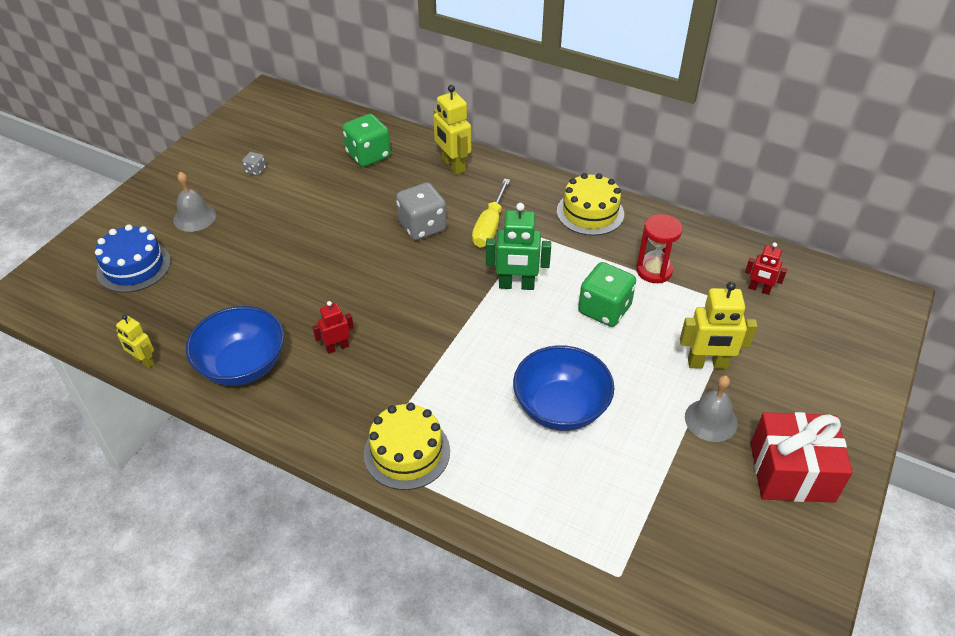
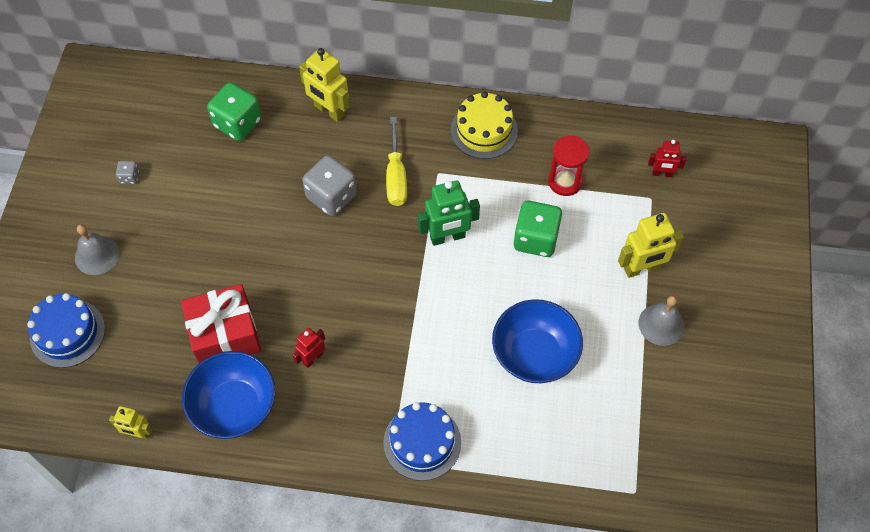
camera: 20 degrees left, 15 degrees up
(407, 452) = (422, 442): yellow cake -> blue cake
(791, 472) = (738, 352): red gift -> red gift (225, 335)

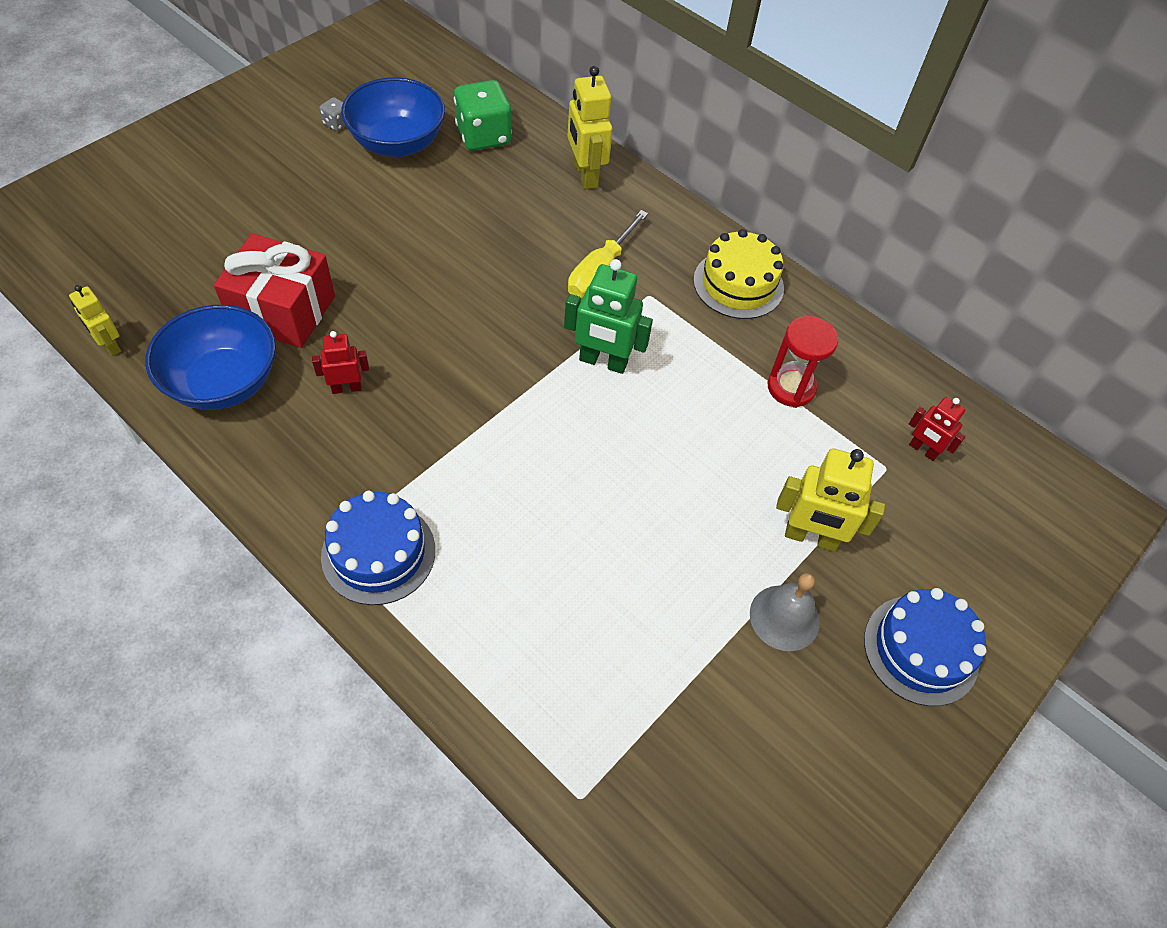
camera: 30 degrees right, 5 degrees down
(67, 333) = (144, 217): blue cake -> blue cake (921, 650)
(97, 255) = (240, 169): grey bell -> none
(331, 196) = (514, 251): grey dice -> none
(534, 354) = (594, 546): blue bowl -> blue bowl (397, 143)
(536, 239) = (704, 425): green dice -> none

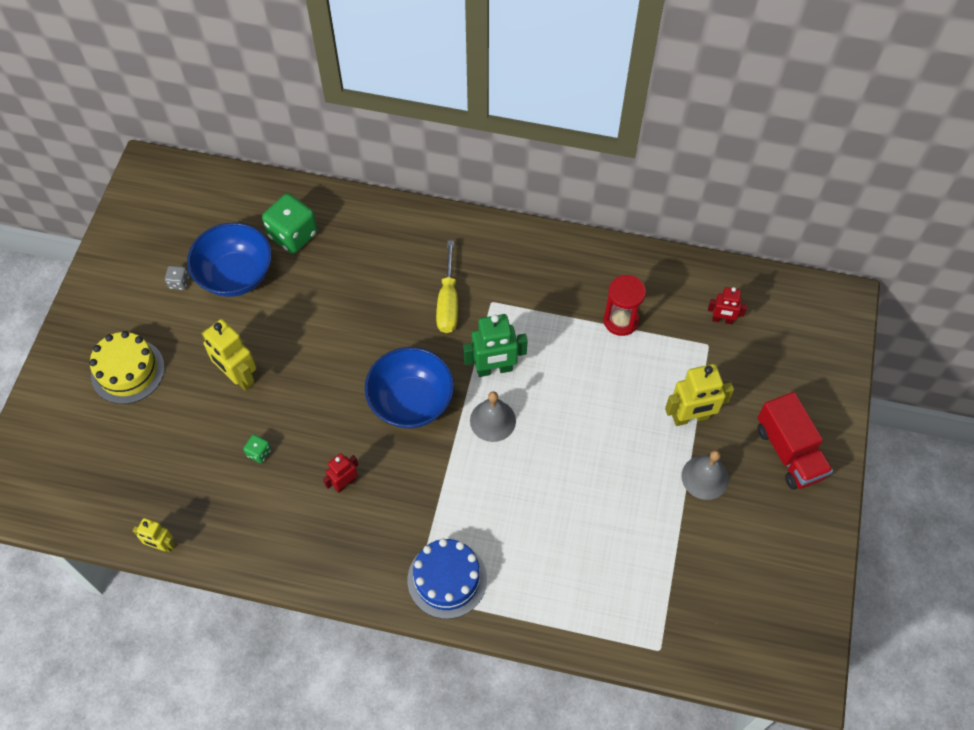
camera: 25 degrees left, 5 degrees up
(224, 382) = (261, 526): blue bowl -> blue bowl (411, 401)
(283, 311) = (259, 453): red gift -> green dice
(562, 412) = (492, 420): none -> grey bell
(585, 175) = (386, 229): yellow robot -> yellow robot (238, 377)
(738, 284) = (543, 261): yellow cake -> yellow cake (128, 371)
(921, 650) = (789, 452): blue cake -> red truck

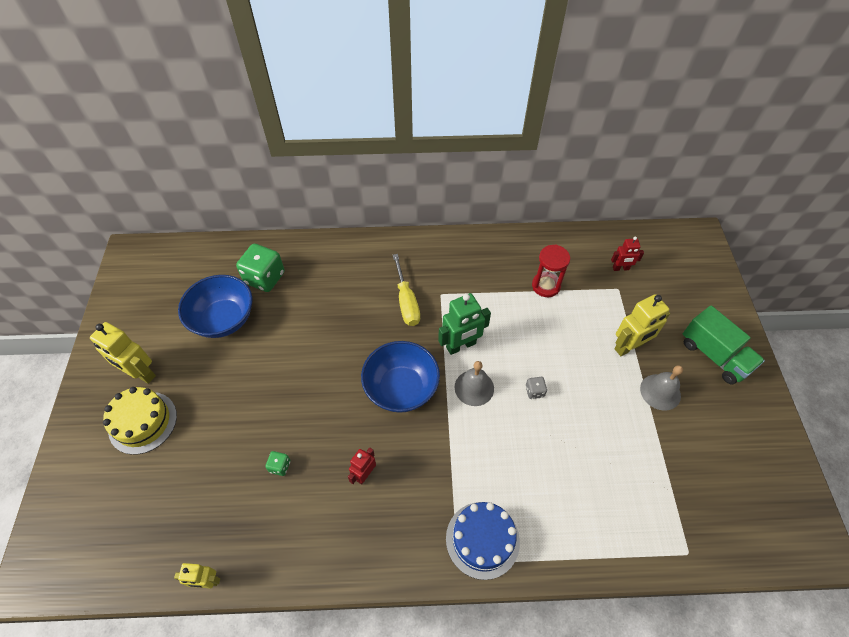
camera: 15 degrees left, 5 degrees down
(179, 282) = (175, 336): grey dice -> grey dice (534, 391)
(238, 377) = (245, 403): yellow robot -> yellow robot (141, 373)
(789, 452) = (714, 355): red truck -> green truck

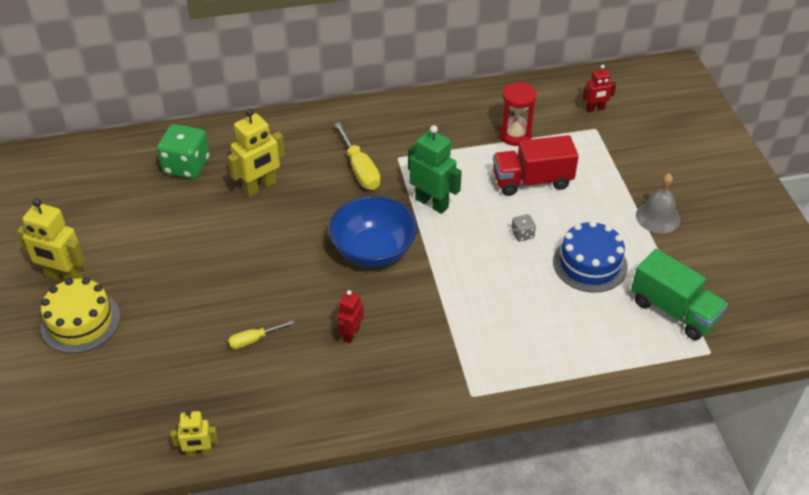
camera: 10 degrees left, 10 degrees down
(223, 319) = (148, 212): blue bowl -> none
(280, 466) = (253, 340): green dice -> yellow screwdriver
(461, 346) = (432, 203): green robot -> green robot turned 105 degrees counterclockwise
(474, 387) = (455, 239): grey bell -> none
(482, 539) = (493, 372): blue cake -> blue cake (590, 264)
(552, 335) = (532, 181): none -> red truck
(629, 347) = (617, 181): yellow robot -> yellow robot (260, 187)
(714, 355) = (709, 177): green truck -> green truck (674, 311)

